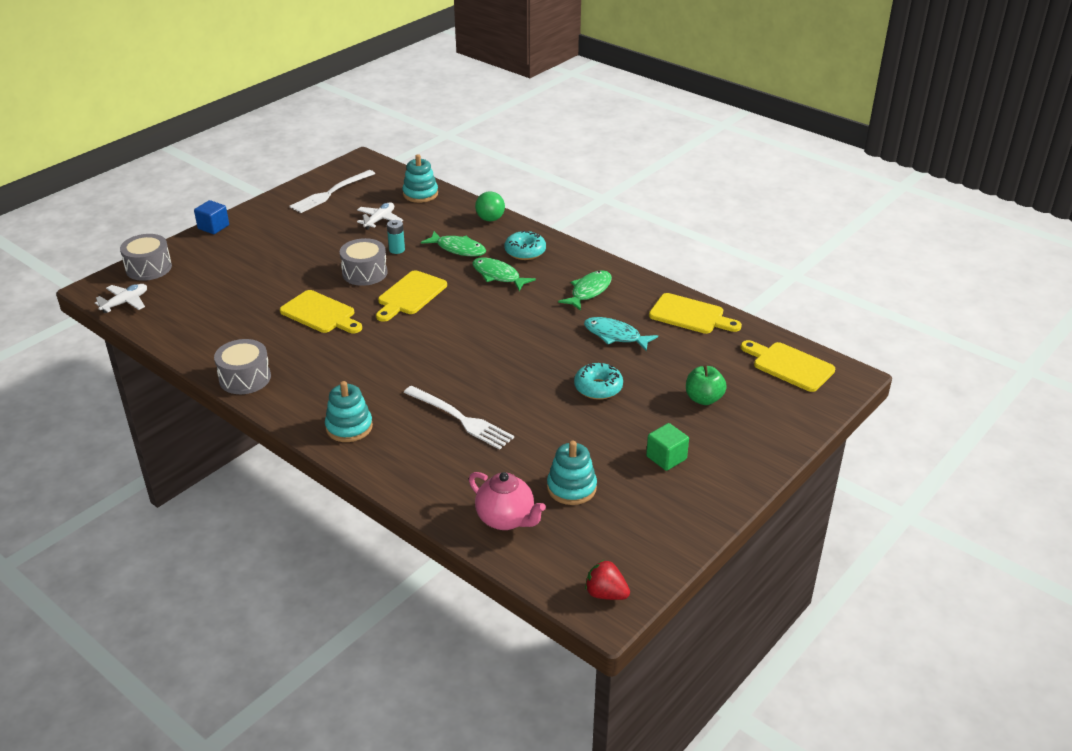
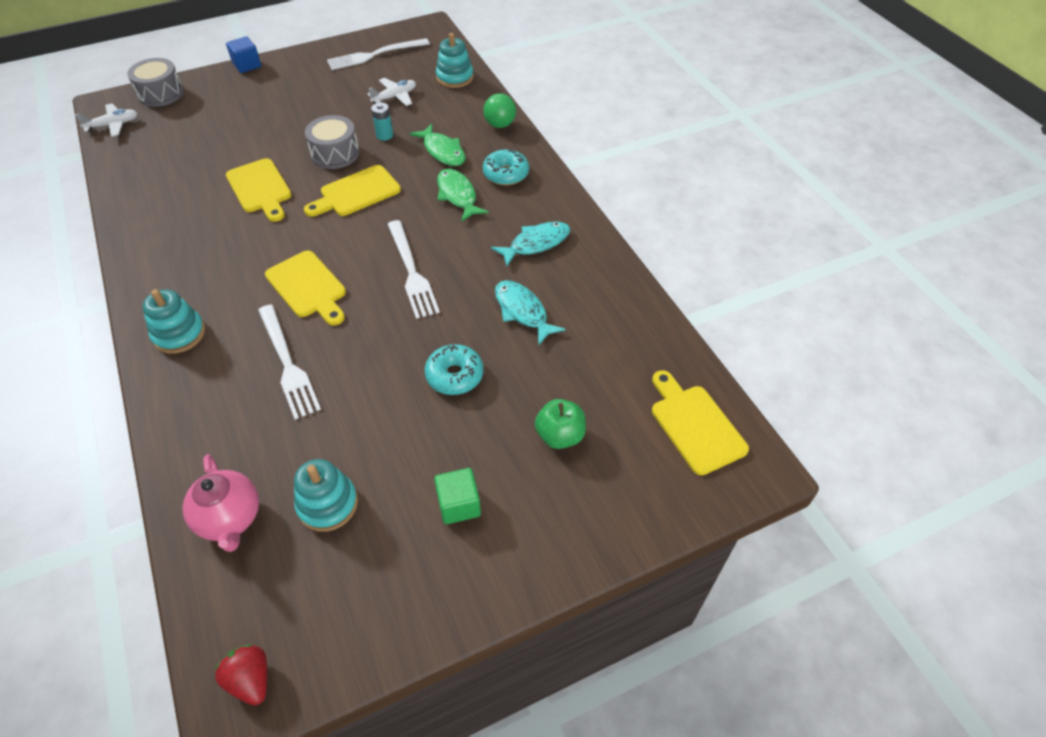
camera: 25 degrees right, 15 degrees up
(245, 378) = (138, 241): grey drum -> none
(506, 335) = (411, 272): none -> white fork
(589, 291) = (536, 244): green fish -> turquoise fish
(690, 315) = (624, 312): yellow cutting board -> yellow cutting board (308, 287)

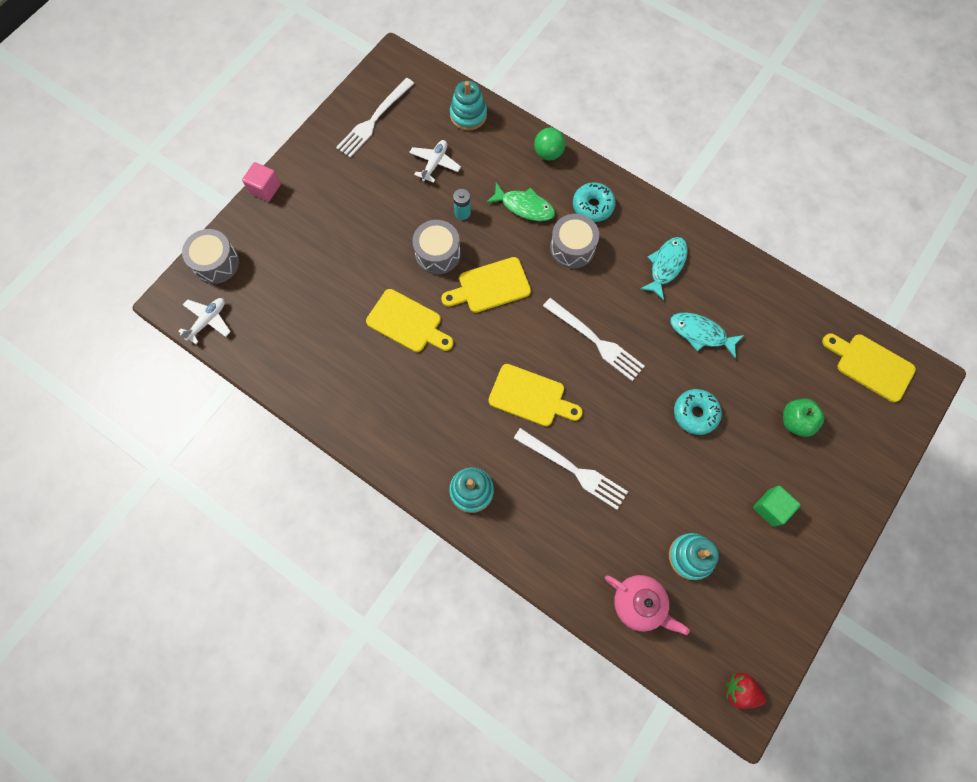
camera: 30 degrees left, 20 degrees up
(247, 65) = (265, 189): blue cube -> pink cube
(356, 192) = (490, 286): yellow cutting board -> yellow cutting board turned 45 degrees clockwise
(458, 195) = (572, 248): green fish -> grey drum

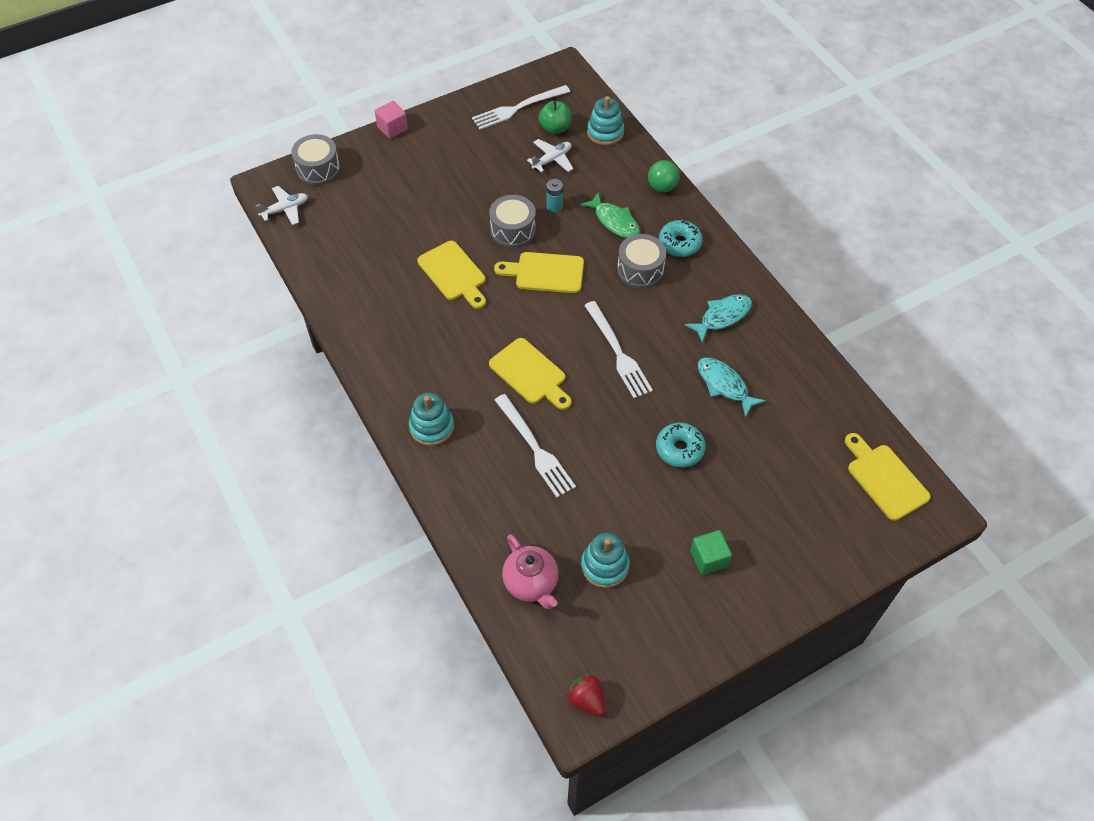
camera: 25 degrees right, 15 degrees down
(795, 421) = (777, 495): green apple -> green apple (555, 128)

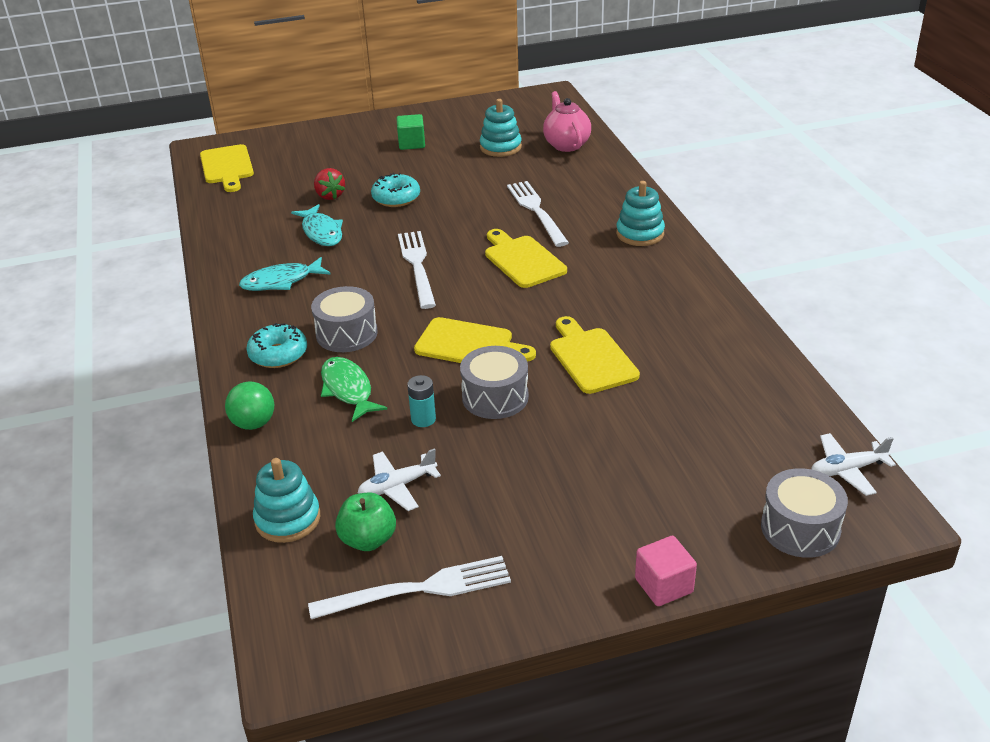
camera: 165 degrees left, 20 degrees down
(586, 700) = (542, 99): red strawberry -> red strawberry (330, 196)

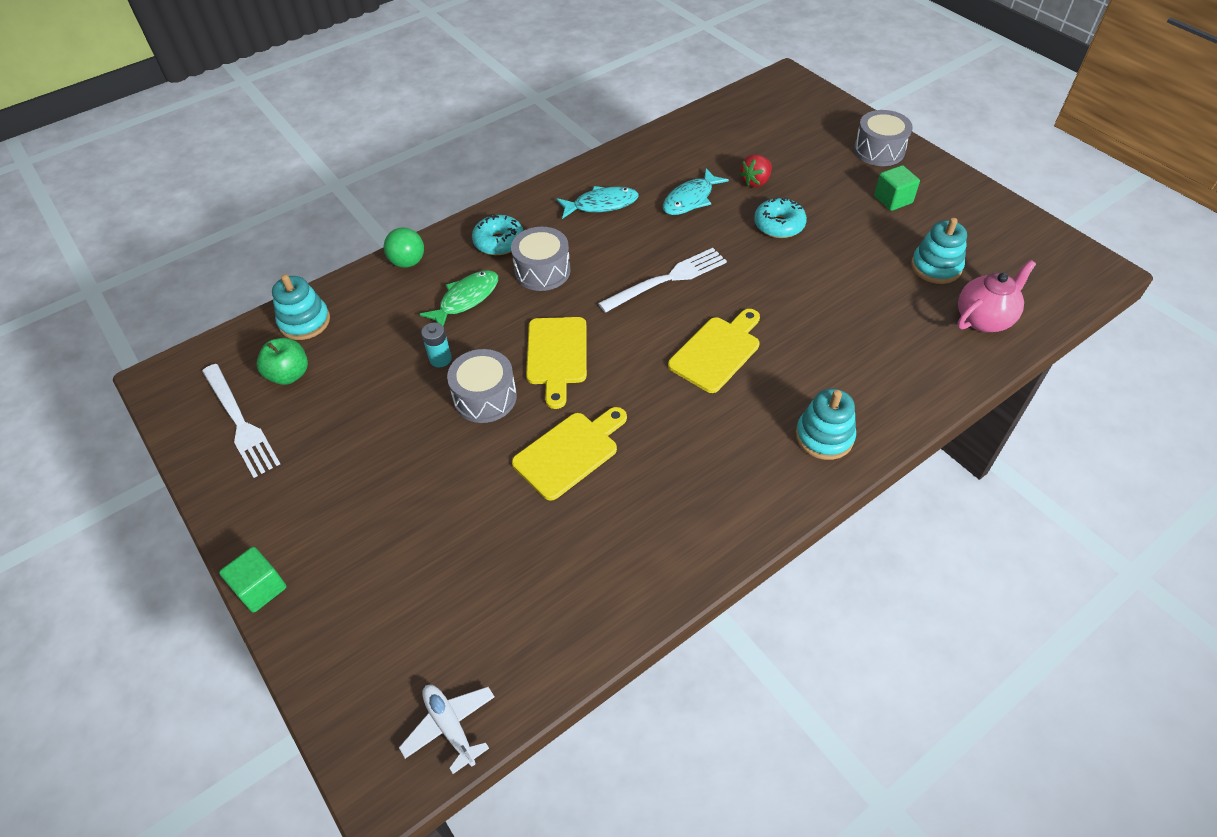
camera: 70 degrees right, 15 degrees up
(227, 167) = (764, 104): yellow cutting board -> none
(281, 281) = (601, 204): turquoise fish -> turquoise fish turned 120 degrees clockwise
(397, 486) = (352, 371): white plane -> none
(536, 211) = (819, 335): white fork -> none
(664, 585) = (260, 588): pink cube -> green cube
(800, 528) = (350, 691): grey drum -> grey drum (879, 150)

